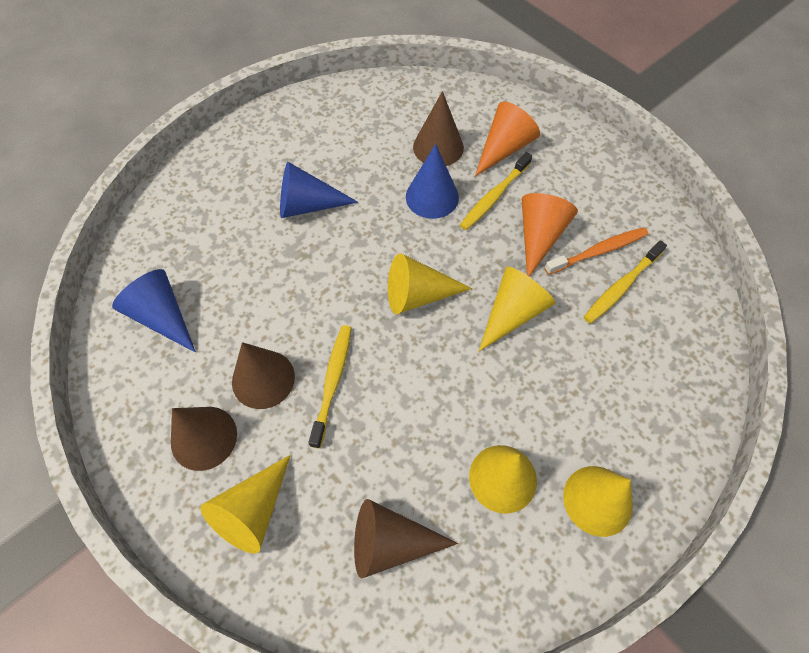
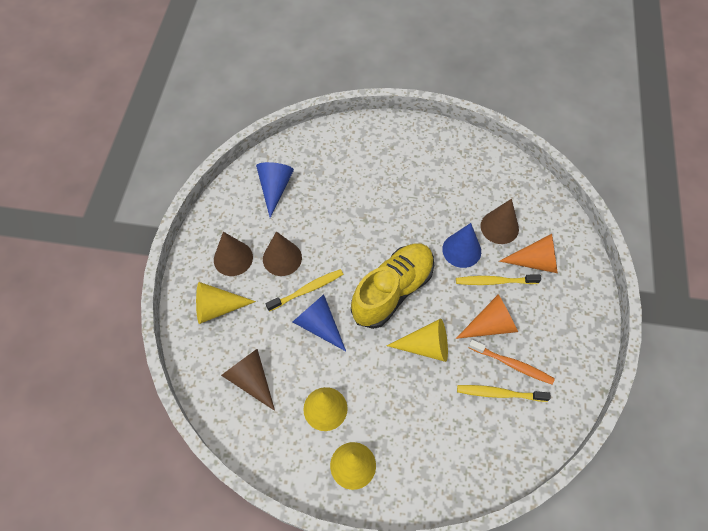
camera: 50 degrees right, 0 degrees up
(308, 205) = (396, 196): blue cone -> blue cone (319, 325)
(418, 295) = (392, 291): yellow cone -> yellow shoe

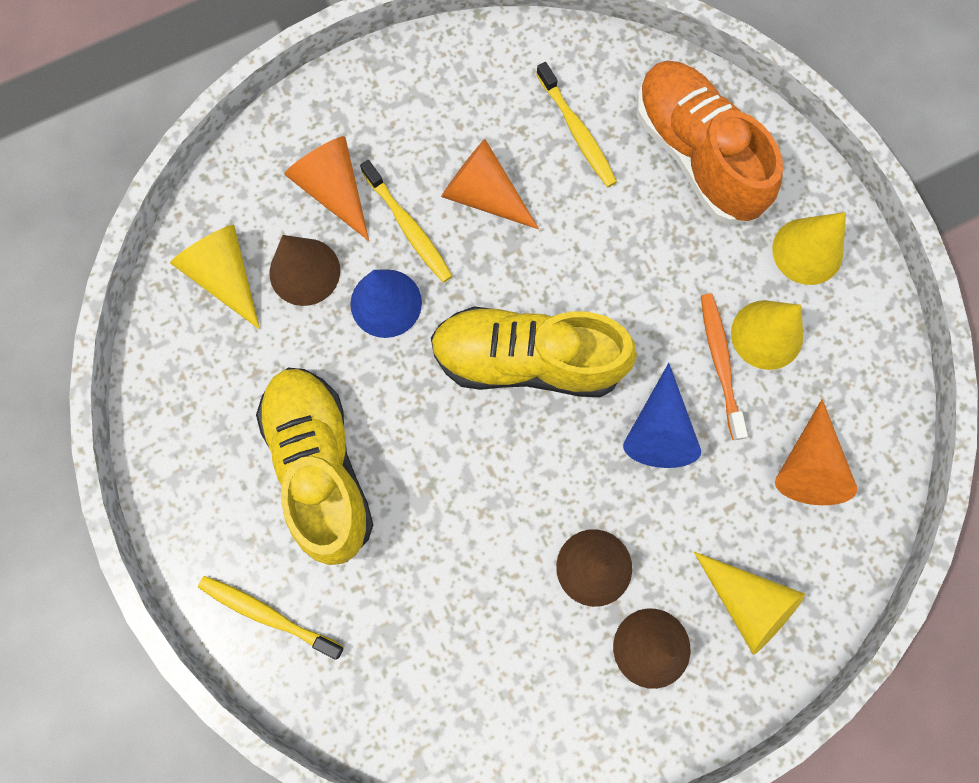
camera: 125 degrees left, 15 degrees up
(251, 379) = (807, 464): brown cone -> orange cone
(275, 188) = (474, 683): blue cone -> none
(307, 290) = (617, 486): yellow toothbrush -> yellow toothbrush (268, 614)
(404, 185) = (320, 466): none -> yellow shoe
(425, 346) = (580, 261): yellow cone -> yellow cone (225, 276)
(447, 447) = (696, 154): none -> orange shoe
(512, 364) = (523, 137): orange toothbrush -> orange toothbrush (720, 363)

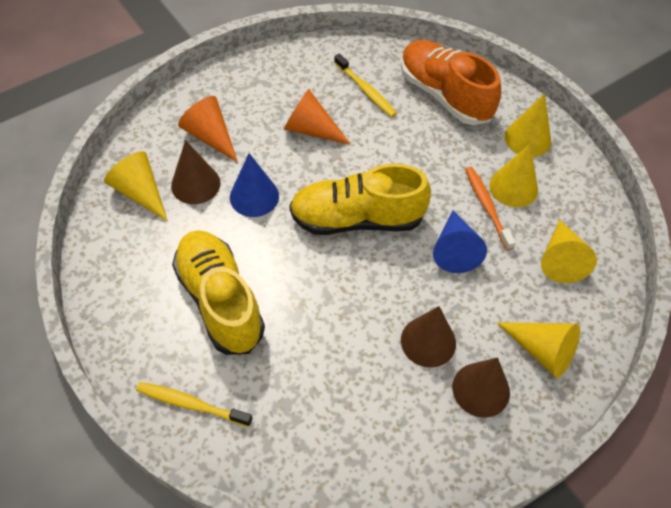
camera: 10 degrees left, 20 degrees down
(408, 227) = (263, 152): yellow toothbrush -> none
(807, 464) = (560, 259): orange cone -> yellow cone

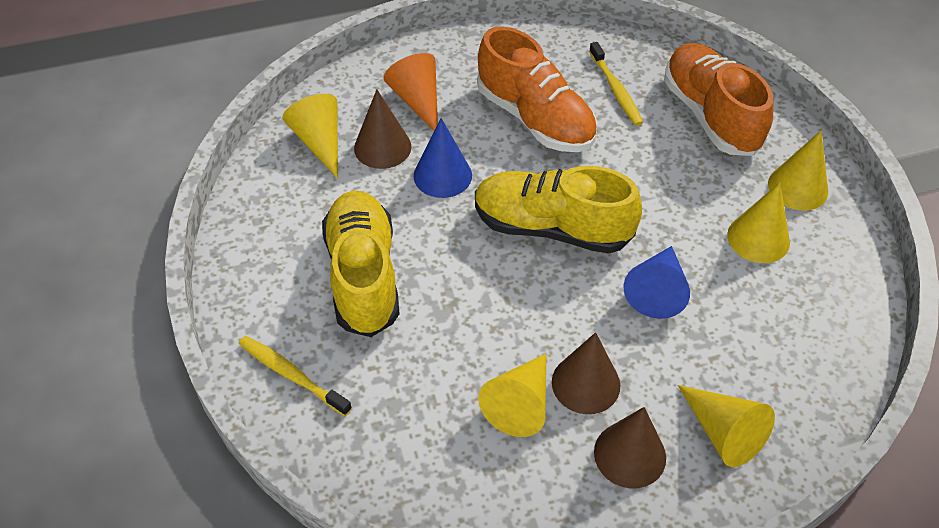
camera: 20 degrees right, 5 degrees down
(311, 129) = (535, 118): orange cone -> orange shoe
(487, 206) = (716, 252): orange toothbrush -> none
(560, 259) = (787, 335): yellow cone -> yellow cone (520, 403)

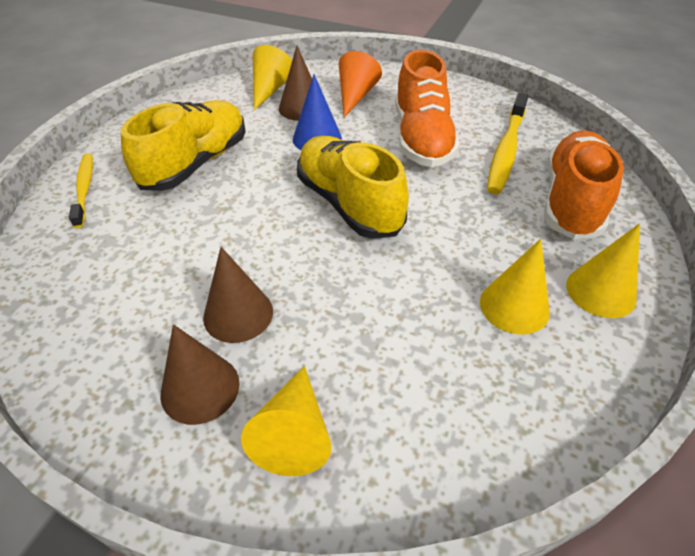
camera: 40 degrees right, 5 degrees down
(520, 403) = (178, 294): yellow cone -> none
(616, 90) = (506, 150): yellow toothbrush -> yellow toothbrush, size x1.51
(657, 290) = (376, 288): blue cone -> none

